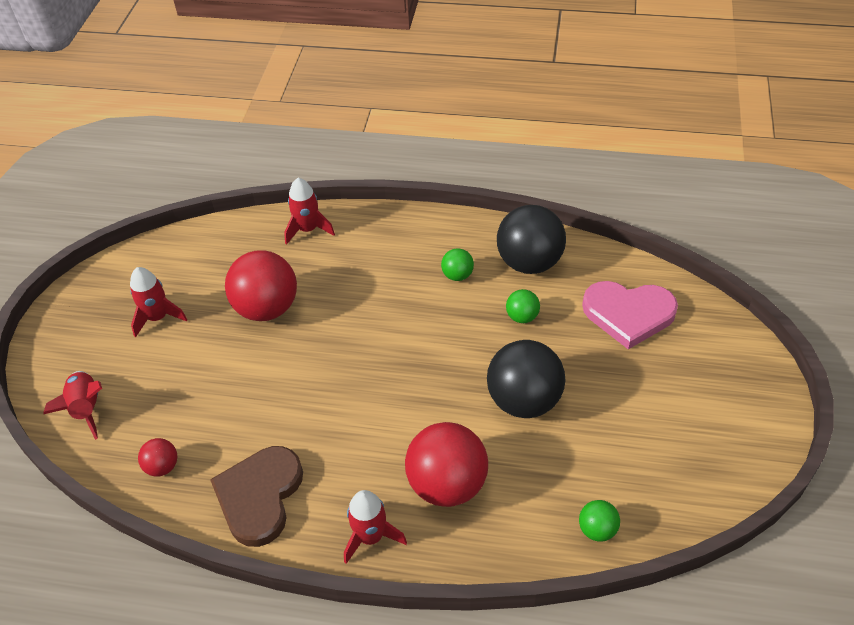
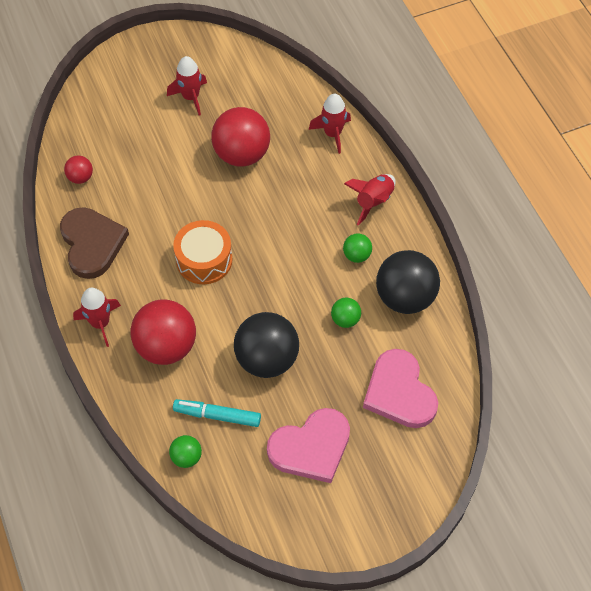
camera: 55 degrees right, 10 degrees up
(86, 408) = (96, 108): red rocket -> red rocket (373, 202)
(259, 496) = (92, 244): brown heart -> brown heart turned 90 degrees clockwise
(366, 399) = (204, 260): none -> orange drum
(563, 476) = (217, 415): none -> turquoise marker
(649, 411) = (311, 447): none -> pink heart

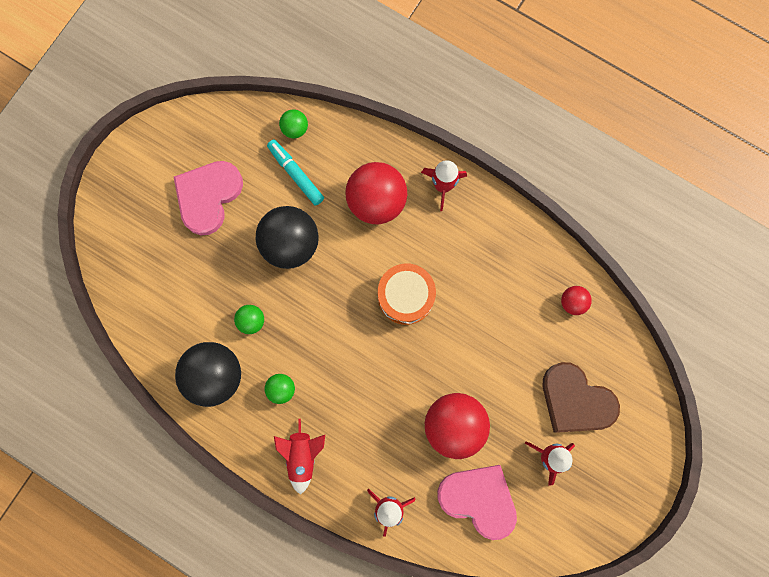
camera: 145 degrees right, 20 degrees up
(92, 244) = (508, 248): brown heart -> brown heart (575, 400)
(217, 415) = (296, 174): turquoise marker -> turquoise marker turned 105 degrees counterclockwise
(399, 392) = (168, 286): pink heart -> pink heart (479, 499)

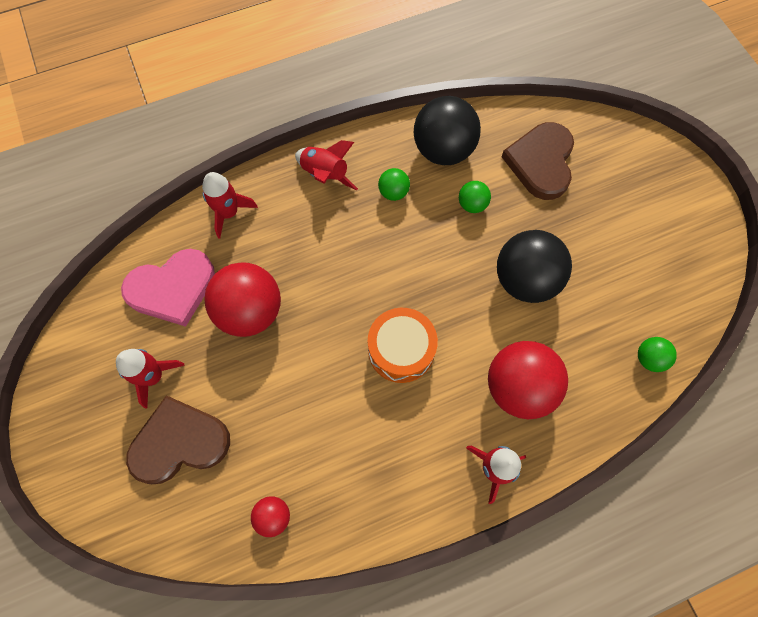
camera: 125 degrees right, 10 degrees down
(176, 291) = (541, 162): none -> brown heart
(208, 196) = (619, 238): pink heart -> none
(296, 174) = (596, 329): turquoise marker -> none

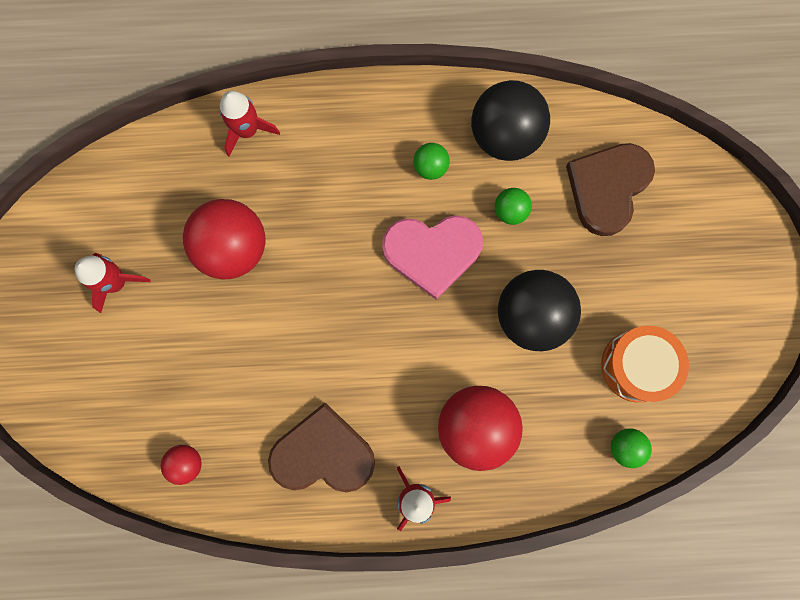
camera: 20 degrees right, 10 degrees up
(172, 288) = (163, 195): pink heart -> pink heart (432, 253)
(179, 442) = (121, 358): brown heart -> brown heart (323, 453)
(325, 175) = (364, 121): red rocket -> none
(401, 350) = (371, 344): orange drum -> orange drum (637, 366)

